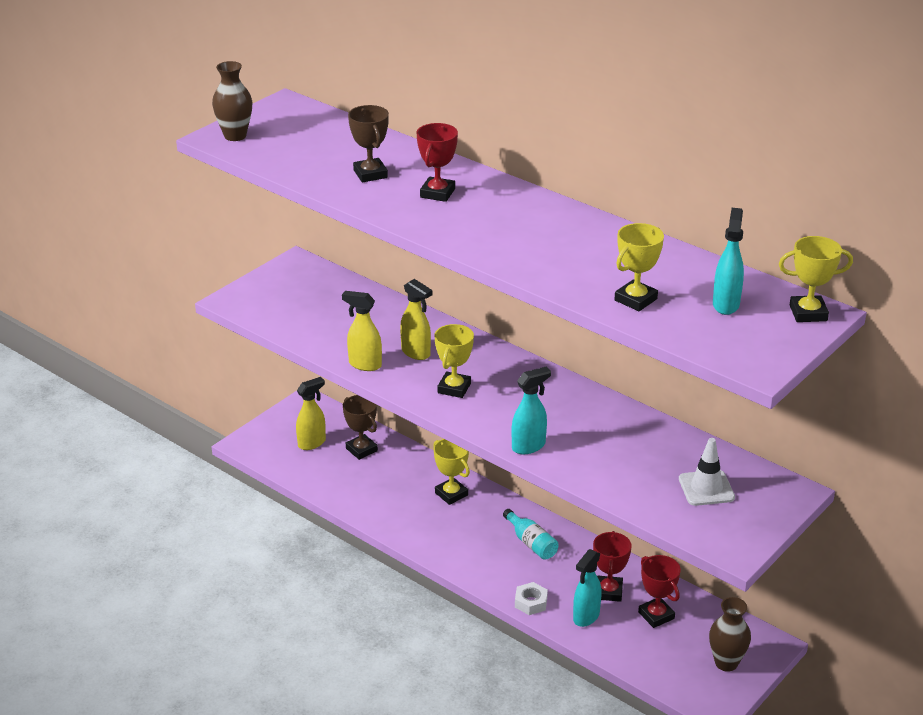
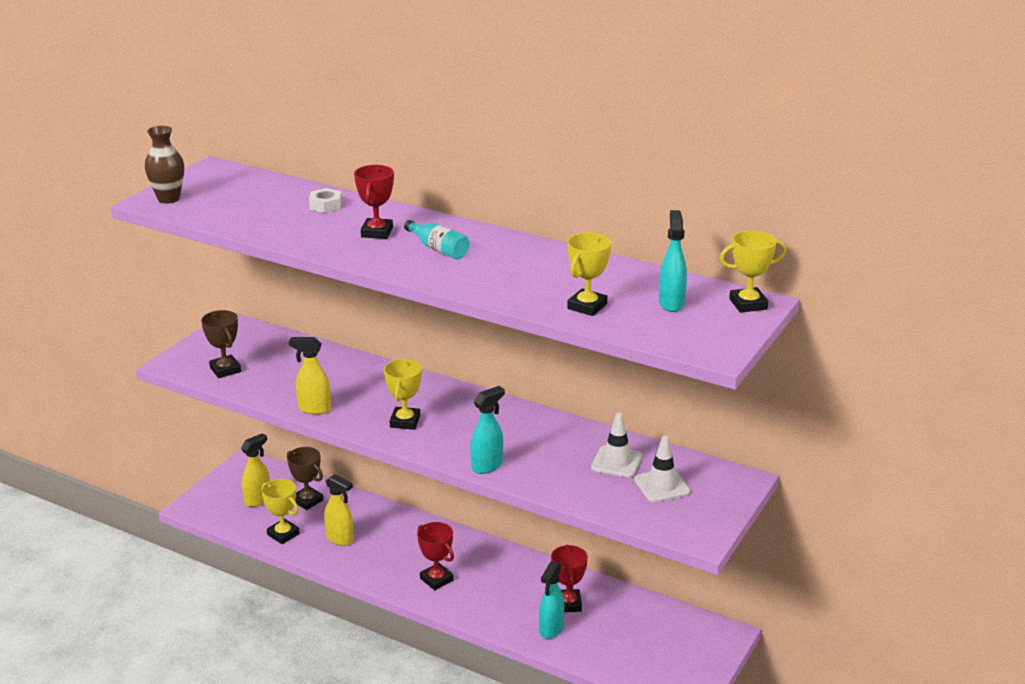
camera: 10 degrees left, 5 degrees down
(370, 174) = (308, 221): brown trophy -> brown trophy (225, 370)
(416, 353) = (362, 394): yellow spray bottle -> yellow spray bottle (340, 539)
(451, 494) = (401, 532): yellow trophy -> yellow trophy (283, 534)
(531, 543) = (486, 568): turquoise bottle -> turquoise bottle (438, 249)
(531, 602) = (496, 622): white nut -> white nut (325, 205)
(656, 615) = (616, 620): red trophy -> red trophy (436, 579)
(664, 456) = (616, 462): none -> white traffic cone
(726, 663) = (690, 655): brown vase -> none

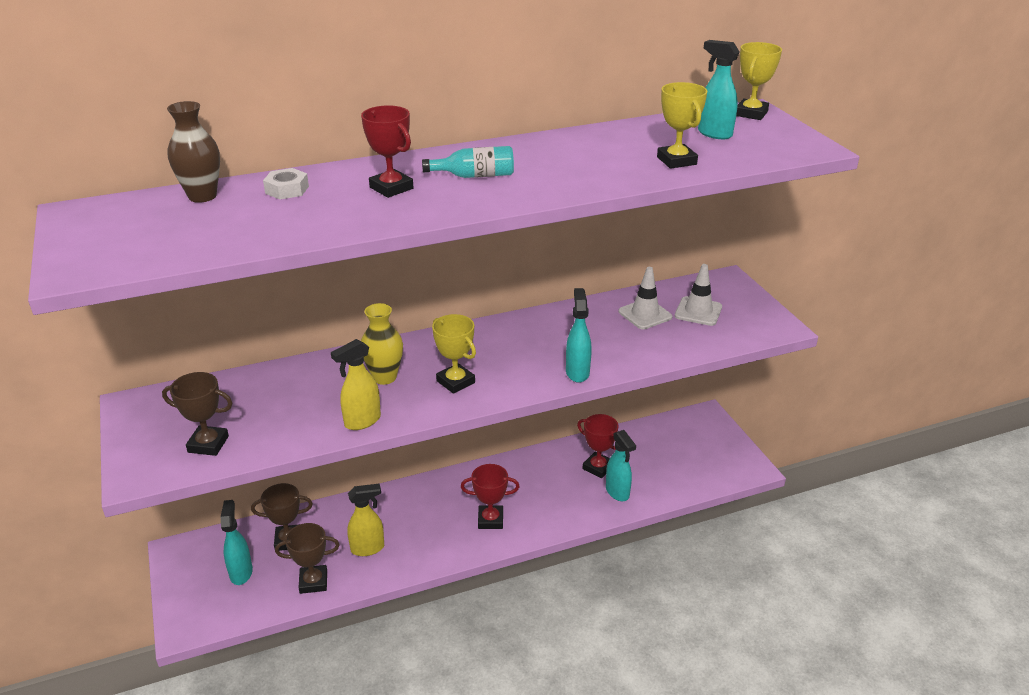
camera: 50 degrees left, 5 degrees up
(168, 199) = (92, 259): brown vase -> brown vase (202, 196)
(258, 500) = (241, 572): yellow spray bottle -> turquoise spray bottle
(283, 534) = (313, 582): yellow trophy -> brown trophy
(372, 392) = (384, 377): none -> yellow vase

